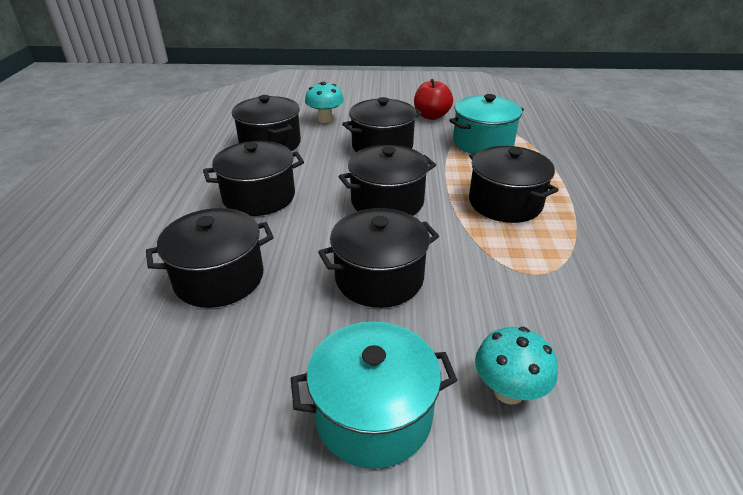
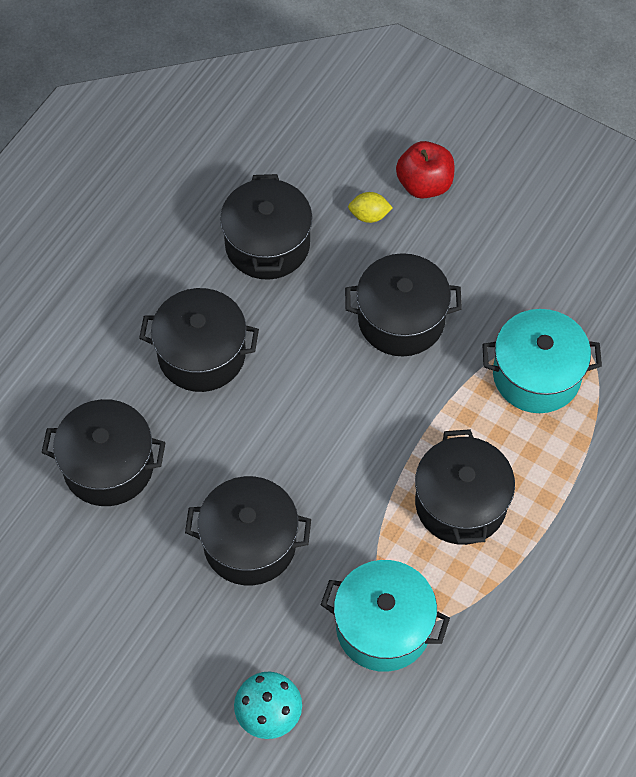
camera: 30 degrees right, 25 degrees up
(325, 119) = (369, 215): turquoise mushroom -> yellow lemon
(373, 415) = (156, 677): turquoise pot -> turquoise pot (383, 627)
(387, 202) = (333, 434): black pot -> none
(431, 116) = (519, 276): red apple -> red apple (424, 184)

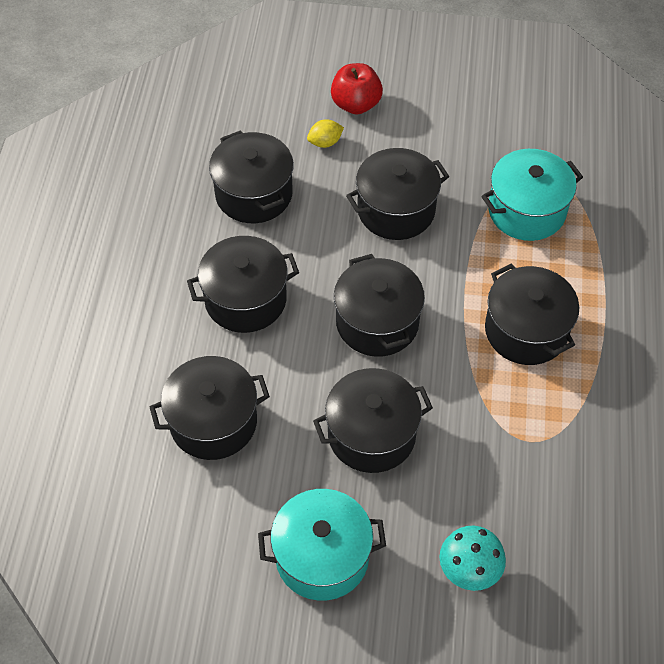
camera: 25 degrees left, 5 degrees down
(317, 432) = (377, 322): none -> black pot
(383, 627) = (522, 454): turquoise pot -> turquoise pot (322, 556)

